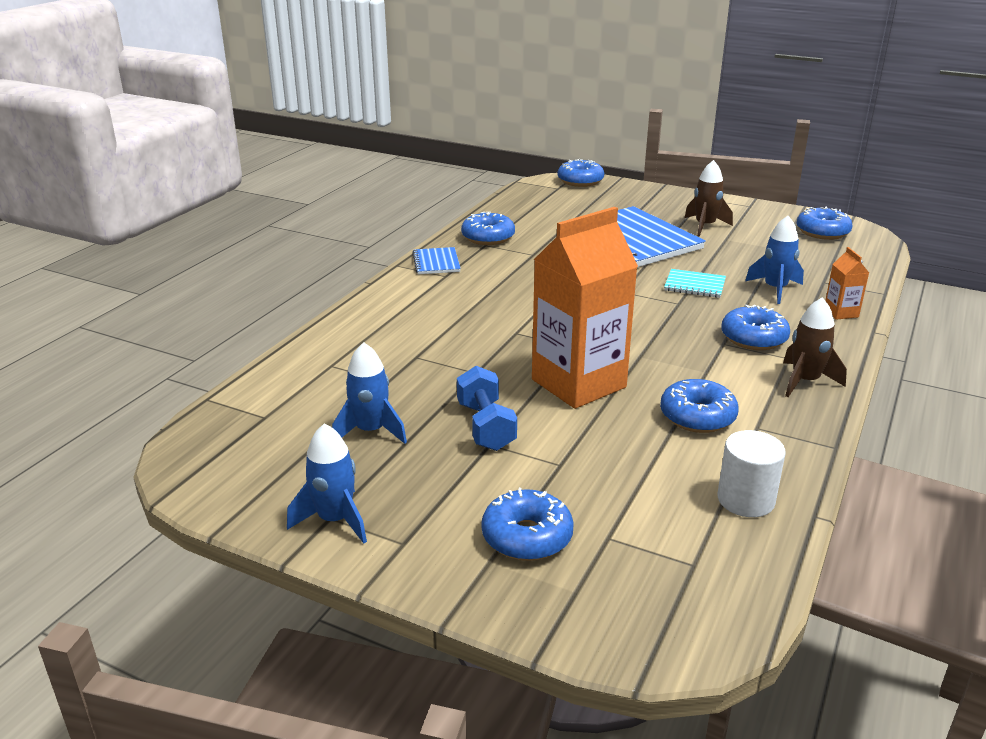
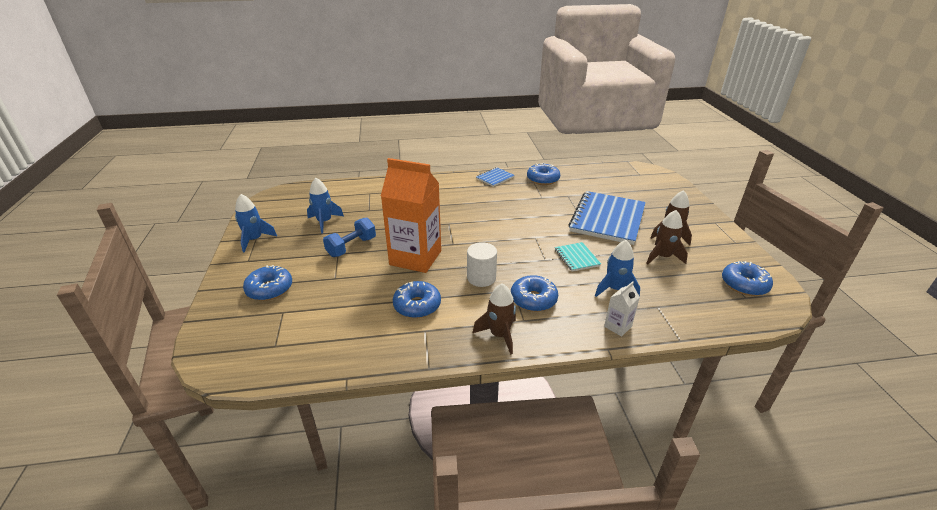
camera: 55 degrees right, 5 degrees up
(580, 181) = (662, 177): blue donut -> none
(740, 245) = (662, 257): none -> brown rocket
(745, 500) = (345, 347): white cylinder -> white cylinder (481, 278)
(841, 313) = (618, 326): orange carton -> white carton

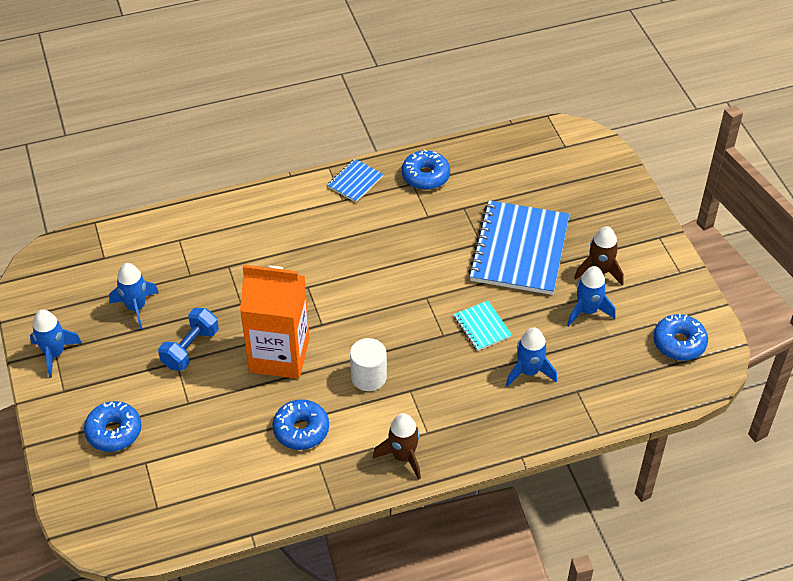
camera: 10 degrees left, 15 degrees up
(533, 299) = (435, 401): blue donut -> none
(618, 326) = (532, 426): white carton -> none
(662, 257) = (587, 311): brown rocket -> blue rocket

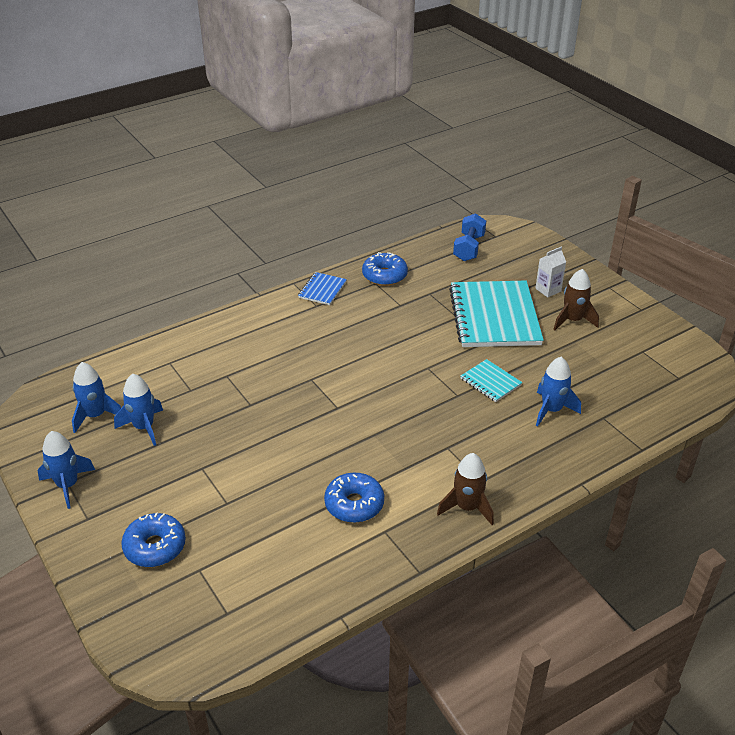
camera: 15 degrees left, 10 degrees down
(190, 348) = (212, 453): blue dumbbell -> blue dumbbell (469, 248)
(279, 355) = (306, 442): orange carton -> none
(368, 377) = (402, 443): white cylinder -> none
(519, 250) = (494, 316): blue notebook -> turquoise notebook
(587, 311) = (578, 352): blue rocket -> blue rocket (95, 415)
(591, 228) = (548, 290): none -> white carton
(679, 343) = (671, 362): blue donut -> none

